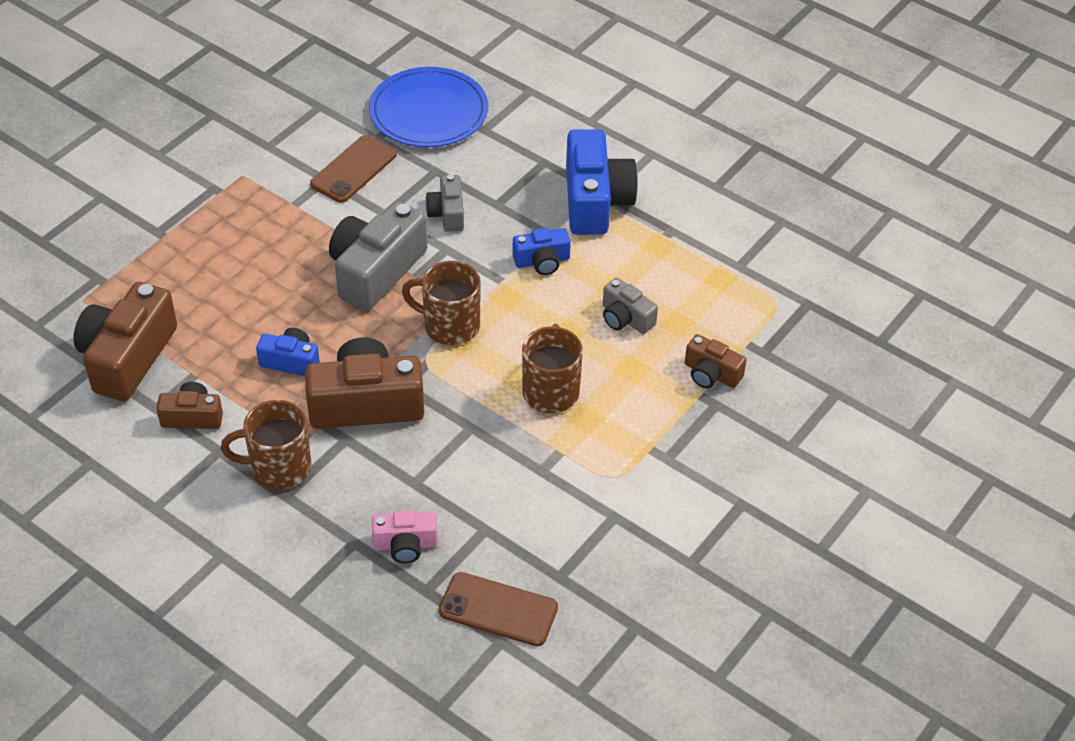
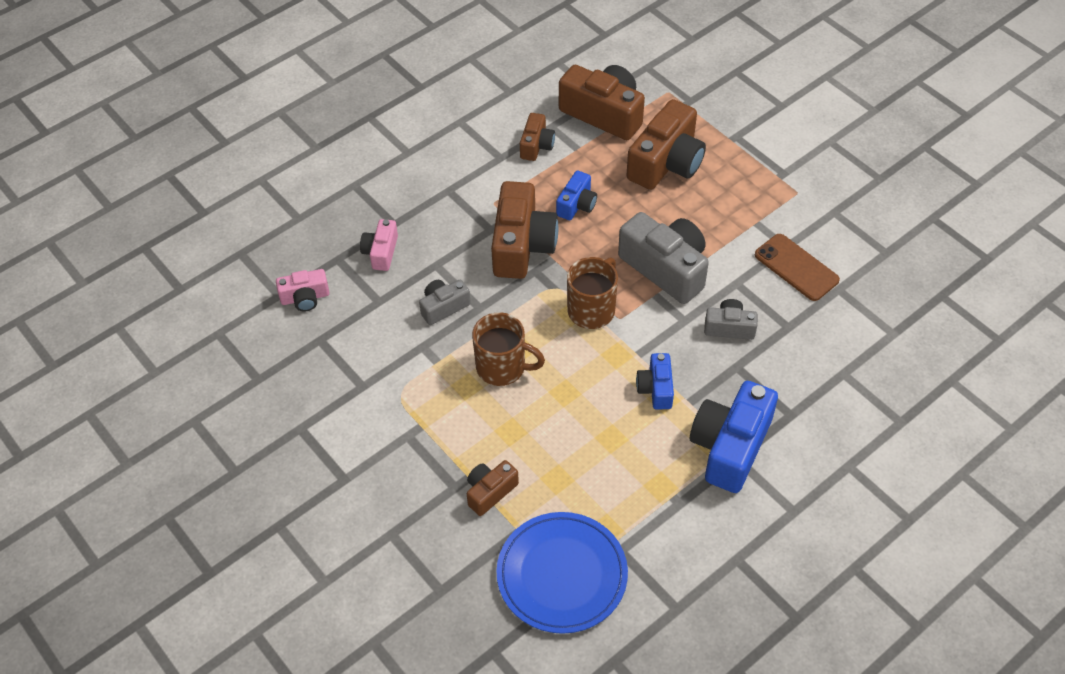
camera: 105 degrees right, 5 degrees up
(209, 288) = (666, 162): none -> brown camera
(278, 467) = (474, 188): brown mug -> none
(429, 112) = (872, 333): blue plate -> blue plate (562, 574)
(498, 609) = (305, 298): brown phone -> pink camera
(595, 201) = (730, 446): blue camera -> blue camera turned 105 degrees clockwise
(625, 318) = (572, 439): grey camera -> grey camera (443, 307)

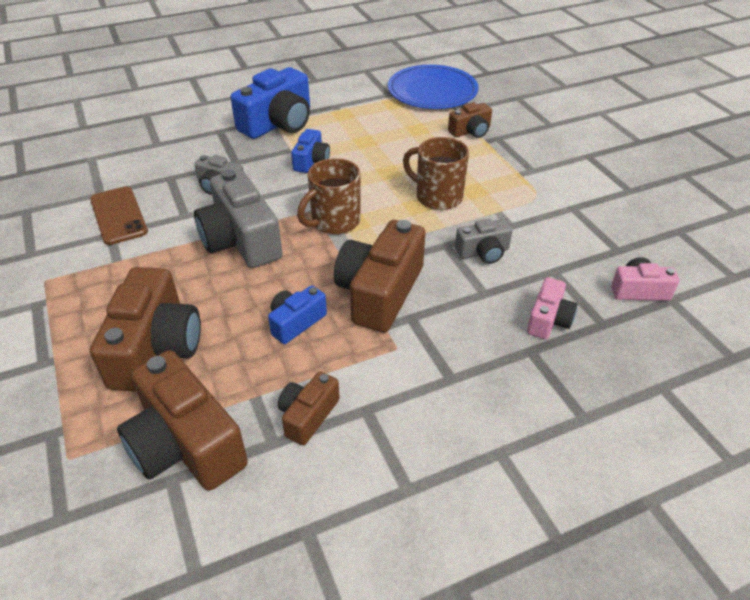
camera: 165 degrees left, 10 degrees down
(666, 162) = (156, 348): brown camera -> brown camera turned 135 degrees clockwise

